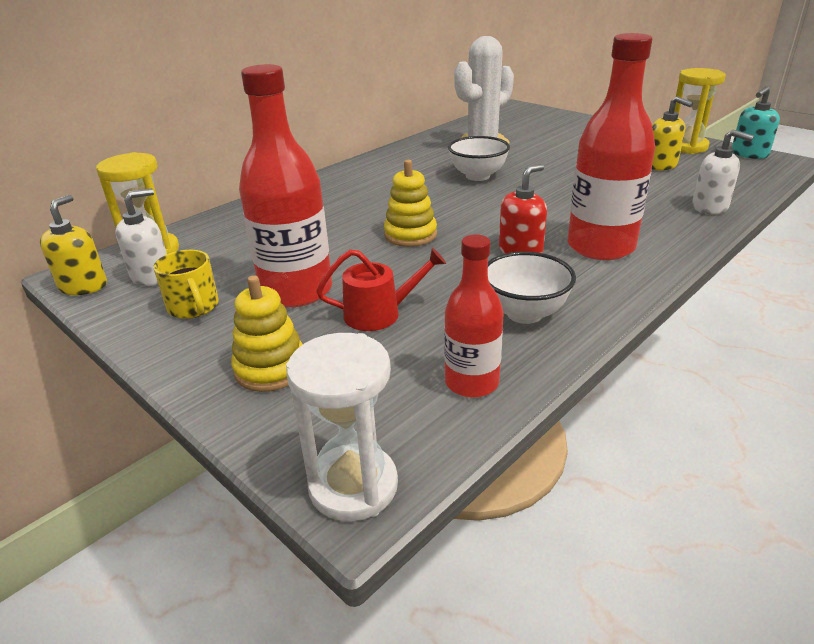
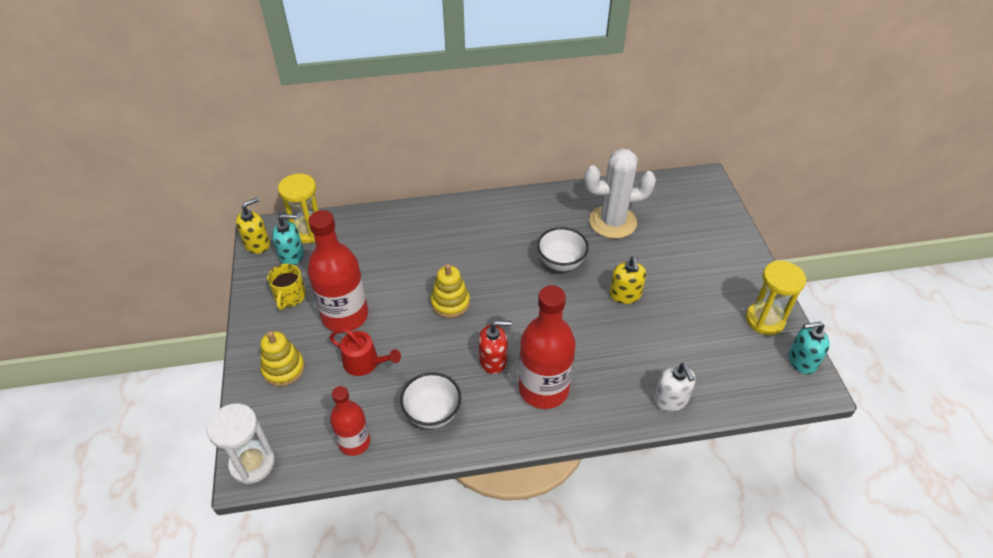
camera: 35 degrees right, 15 degrees up
(152, 276) = (292, 255): white soap dispenser -> turquoise soap dispenser
(661, 165) = (708, 331): yellow soap dispenser -> yellow soap dispenser (625, 295)

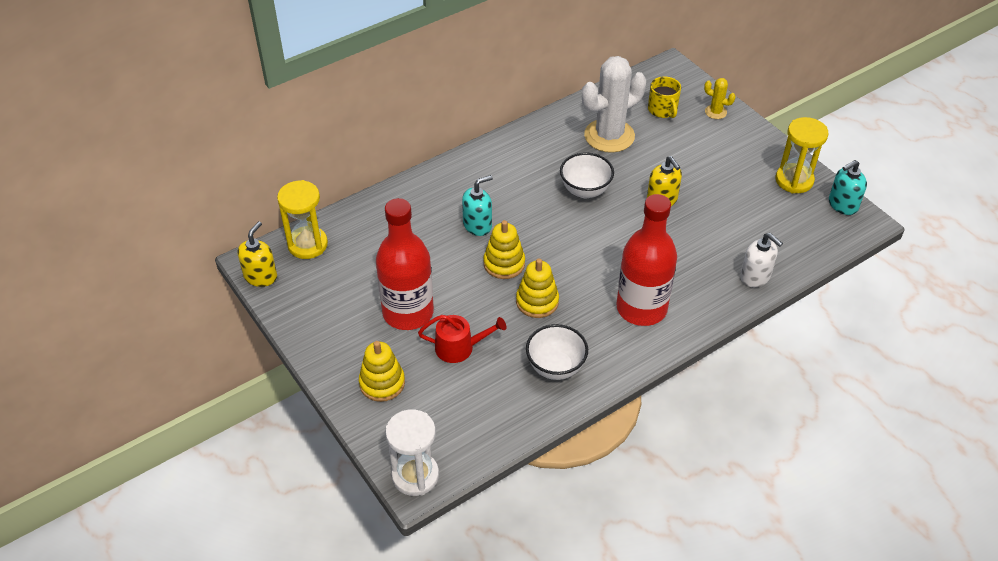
camera: 25 degrees left, 0 degrees up
(290, 296) = (336, 315): yellow mug -> yellow mug (662, 110)
(292, 255) = (308, 274): turquoise soap dispenser -> turquoise soap dispenser (477, 225)
(354, 442) = (500, 419): red bottle -> none
(456, 347) = (537, 301): none -> yellow stacking toy
(493, 360) = (580, 301): red soap dispenser -> none
(724, 231) = (715, 112): none -> yellow cactus

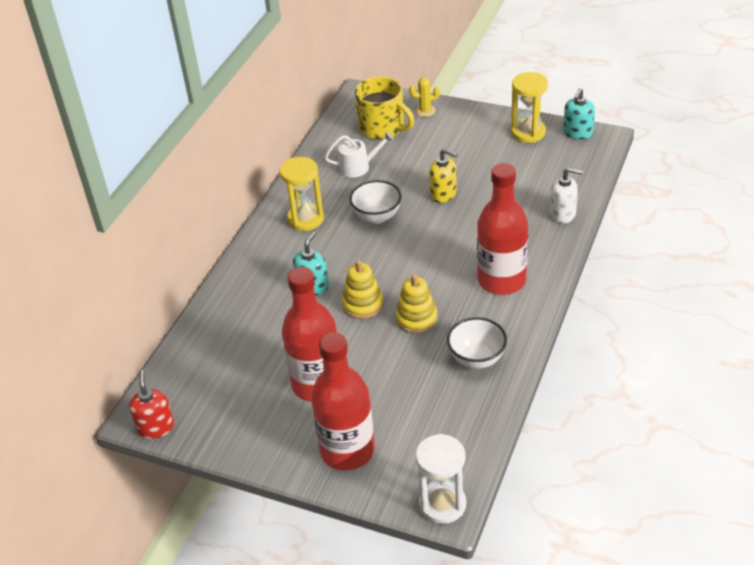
camera: 30 degrees left, 5 degrees down
(260, 276) = (156, 427): yellow soap dispenser -> red soap dispenser
(307, 244) = (175, 379): yellow hourglass -> yellow hourglass (305, 219)
(382, 383) = (347, 450): yellow stacking toy -> red bottle
(459, 347) = (386, 387): red watering can -> none
(609, 136) = (358, 167): white cactus -> white watering can
(662, 110) = (382, 128): yellow mug -> yellow mug, size x1.62

